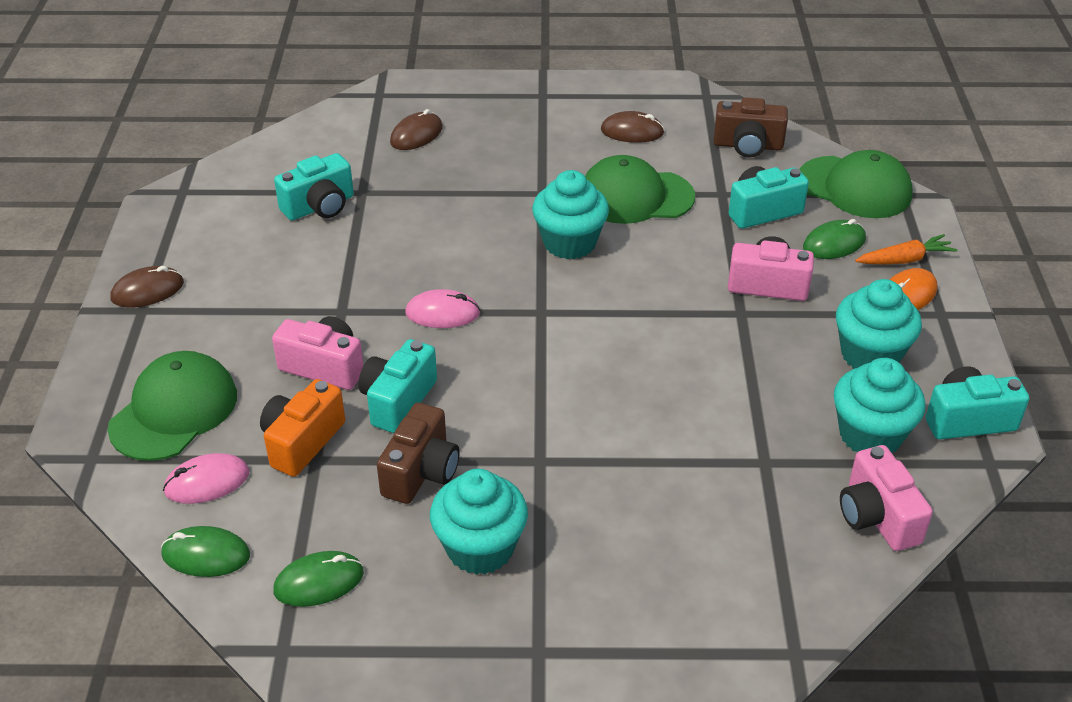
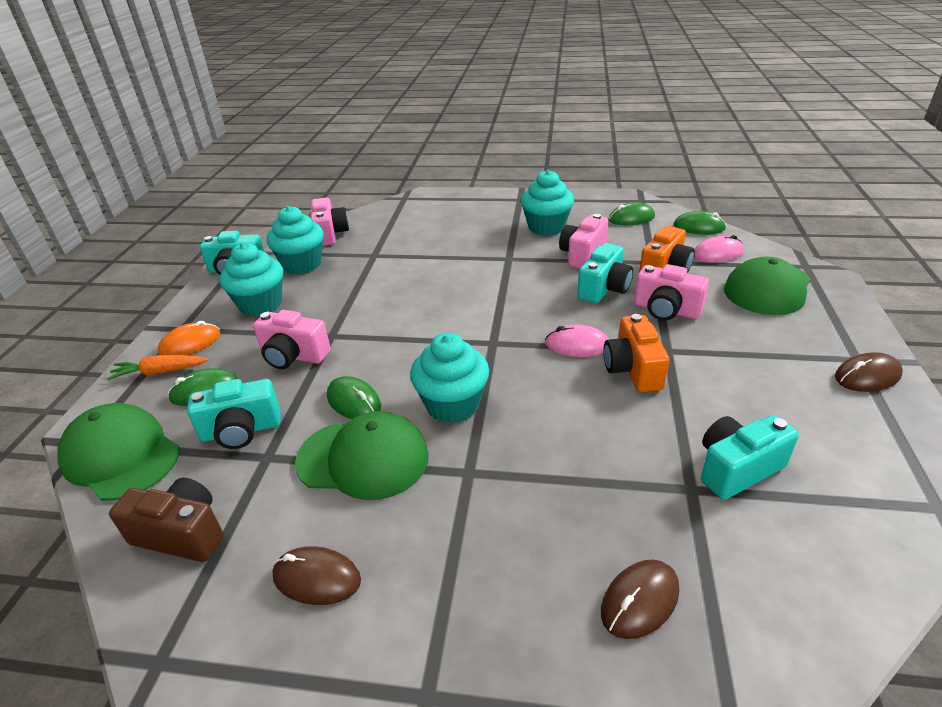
camera: 170 degrees left, 5 degrees down
(385, 287) = (633, 369): none -> orange camera
(421, 472) = (582, 255): brown camera -> pink camera
(670, 241) = (354, 401): none -> green mouse

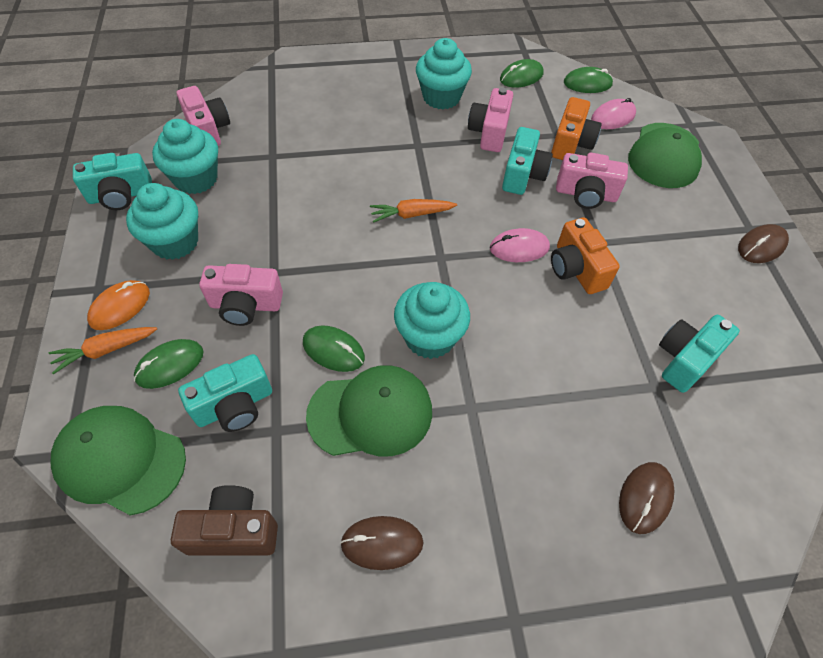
camera: 20 degrees left, 20 degrees up
(479, 307) = (411, 214): none -> orange carrot

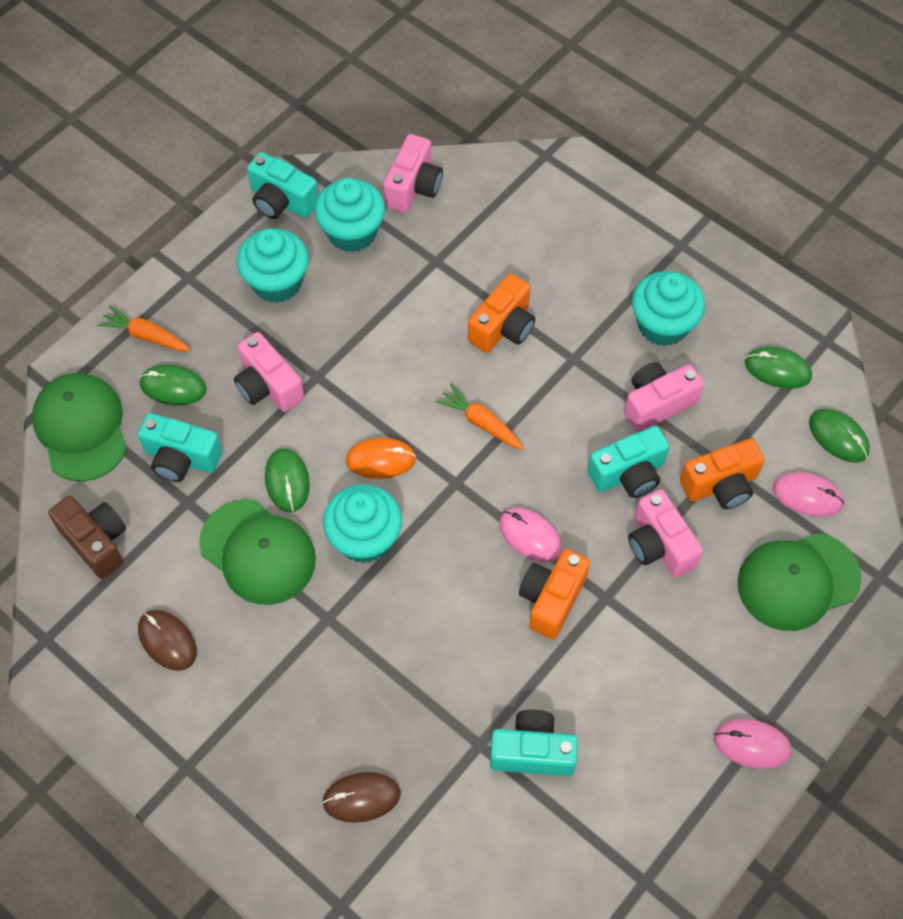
camera: 50 degrees right, 5 degrees up
(120, 307) = (187, 307): orange mouse -> orange mouse (380, 460)
(358, 159) = (503, 327): none -> orange camera
(761, 246) = (752, 744): brown mouse -> pink mouse

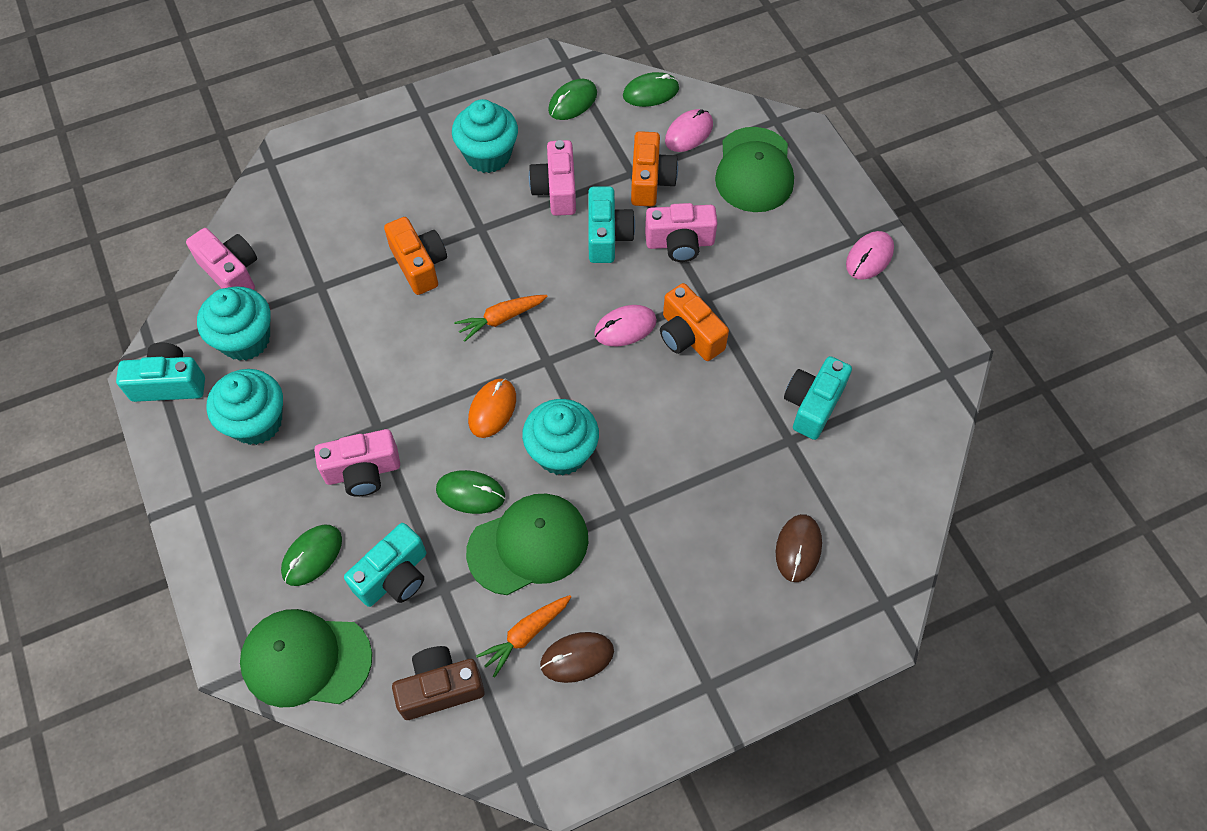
camera: 65 degrees left, 0 degrees up
(146, 336) = (239, 560): orange carrot -> orange carrot (525, 635)
(281, 201) = (169, 384): turquoise camera -> turquoise camera turned 150 degrees counterclockwise

